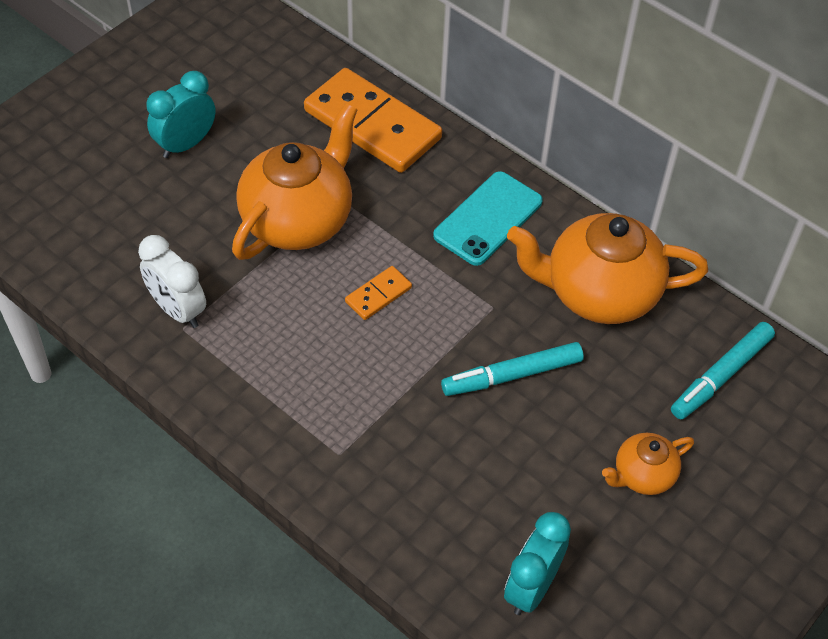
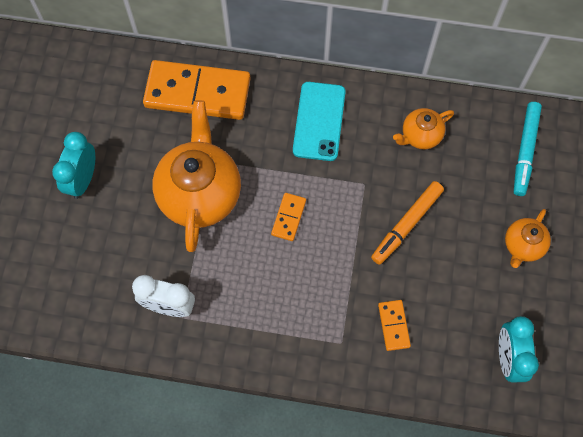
camera: 30 degrees left, 15 degrees up
(415, 471) = (394, 325): none -> orange domino
(512, 375) = (406, 225): turquoise marker -> orange marker
(599, 293) = (420, 136): orange teapot -> orange teapot, size x0.50

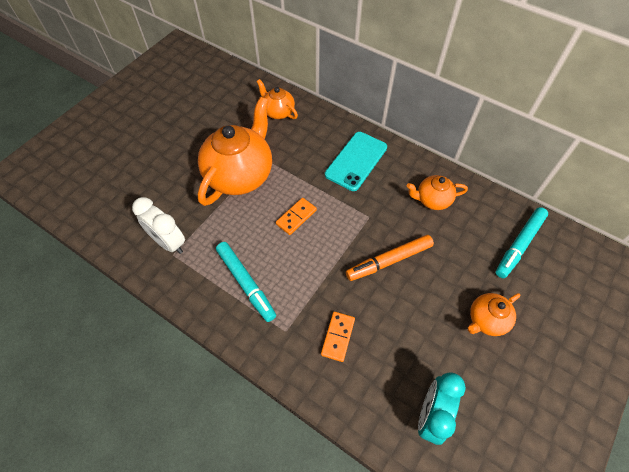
camera: 25 degrees right, 10 degrees down
(83, 179) = (166, 135): turquoise clock -> none
(197, 92) = (278, 112): orange domino -> orange teapot
(276, 313) = (246, 283): none -> turquoise marker

